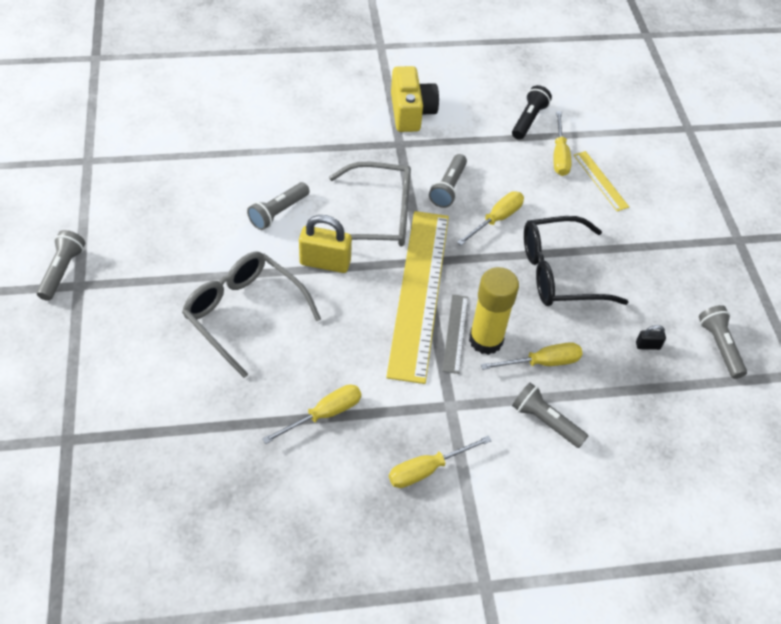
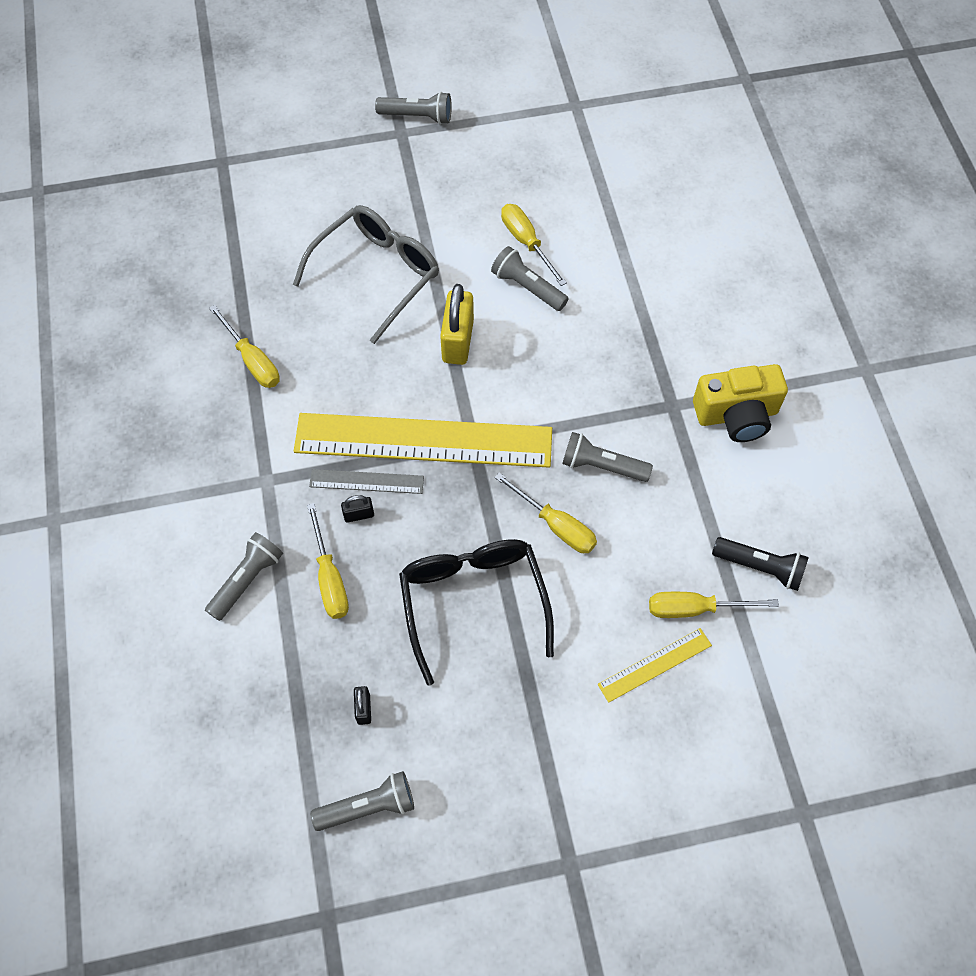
camera: 90 degrees right, 10 degrees up
(379, 216) = (538, 390): grey glasses -> none
(427, 469) = (186, 460): yellow screwdriver -> yellow screwdriver (526, 242)
(486, 340) = (359, 515): yellow glue stick -> black padlock

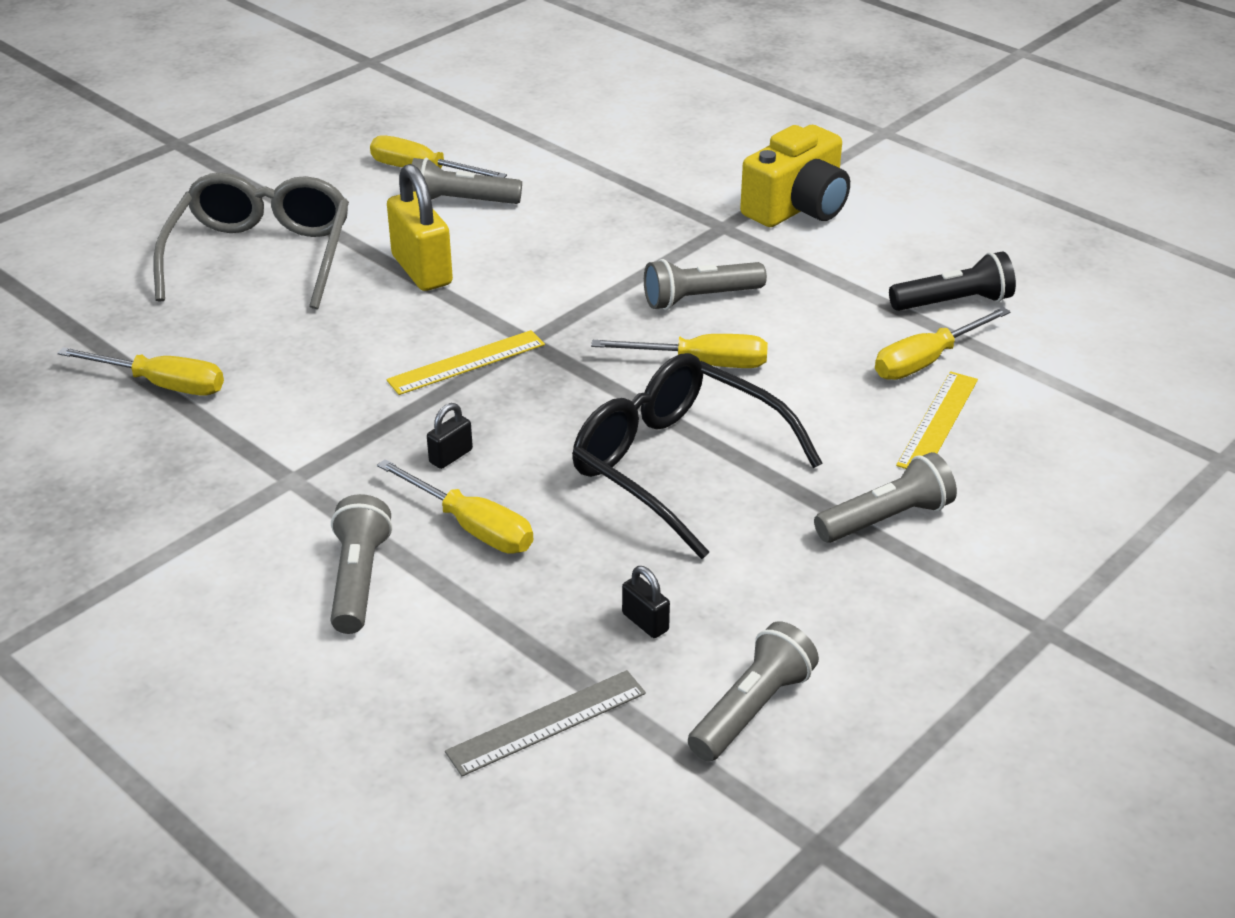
camera: 35 degrees left, 25 degrees down
(366, 481) = (430, 424): grey ruler -> grey ruler (547, 722)
(417, 116) = (184, 125): grey flashlight -> grey flashlight (886, 519)
(423, 441) = (466, 362): yellow ruler -> yellow ruler, size x0.44

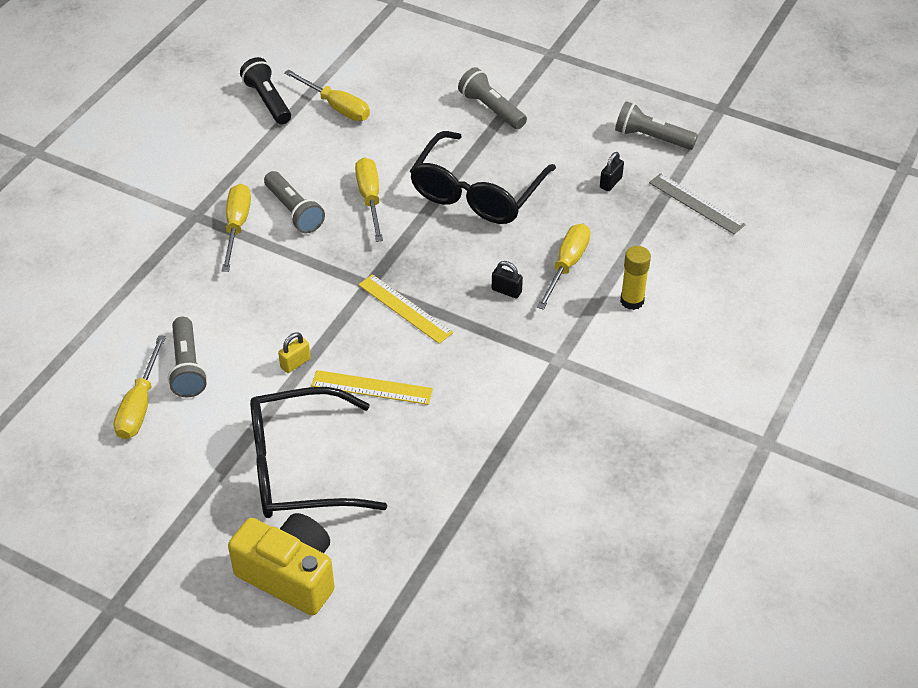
camera: 105 degrees left, 10 degrees up
(162, 385) = (486, 465): yellow screwdriver -> yellow screwdriver (237, 226)
(261, 256) = (299, 468): grey glasses -> black glasses
(359, 580) = (632, 301): grey flashlight -> yellow glue stick
(422, 270) = (295, 363): yellow padlock -> yellow padlock, size x0.48
(797, 208) = (160, 182): yellow camera -> yellow camera (290, 575)
(937, 422) = (397, 98): yellow ruler -> yellow ruler (372, 387)

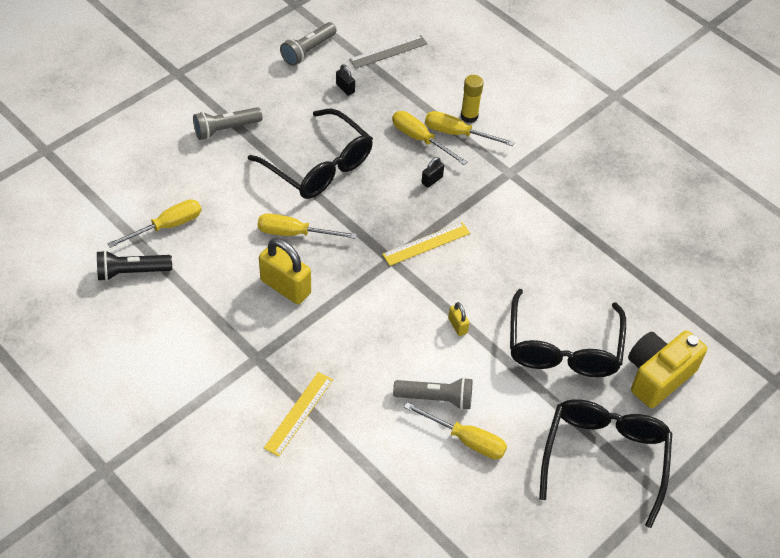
camera: 75 degrees left, 5 degrees up
(150, 540) = (604, 457): none -> black glasses
(237, 226) = (285, 330): yellow screwdriver -> yellow screwdriver (457, 133)
(294, 211) = (285, 287): grey flashlight -> yellow padlock
(372, 387) = (499, 285): yellow ruler -> yellow ruler (299, 413)

